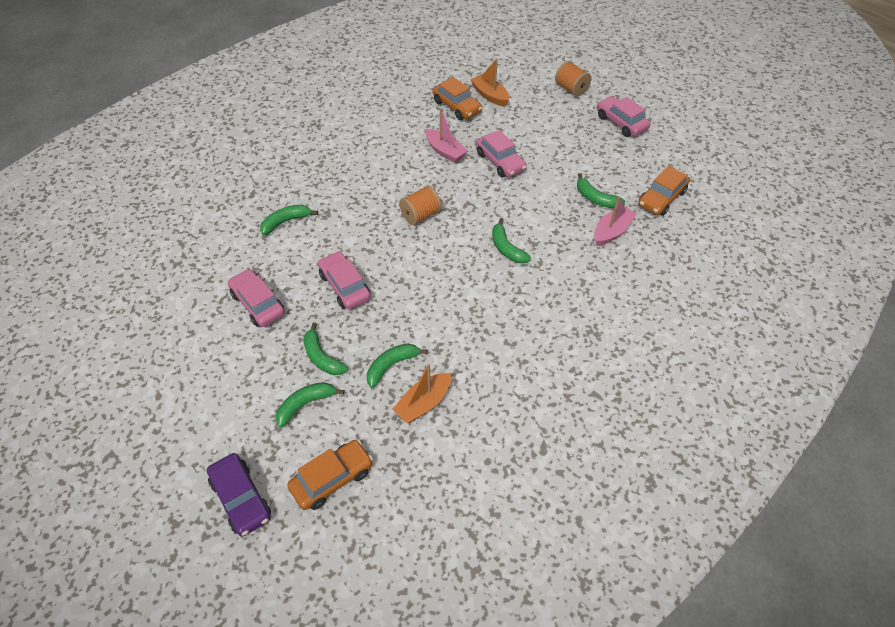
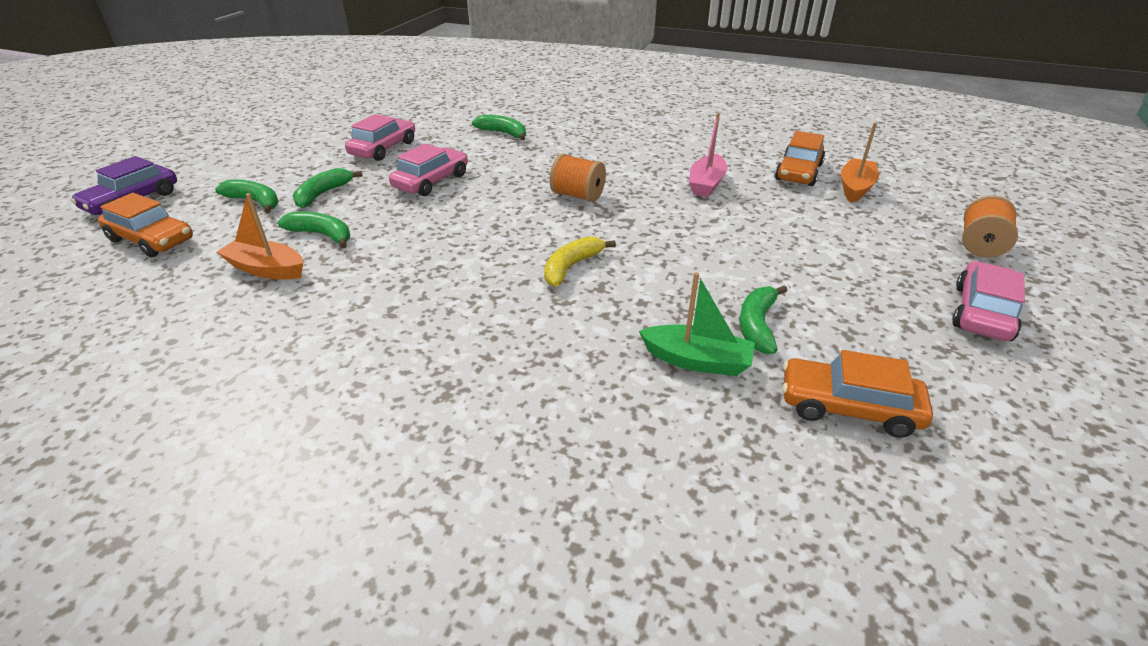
camera: 65 degrees right, 15 degrees down
(500, 161) = (736, 224): pink car -> none
(506, 248) = (571, 267): green banana -> yellow banana
(612, 231) = (697, 361): pink boat -> green boat

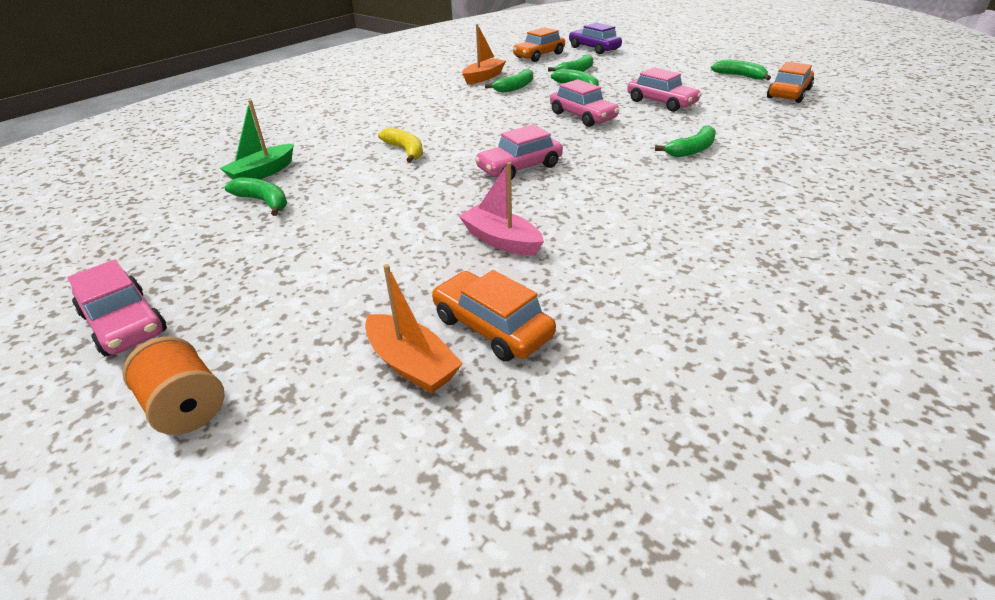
camera: 110 degrees right, 0 degrees up
(298, 119) = (740, 76): none -> green banana
(577, 195) = (519, 167): orange spool -> pink car
(848, 407) = (161, 209): orange car -> orange car (788, 93)

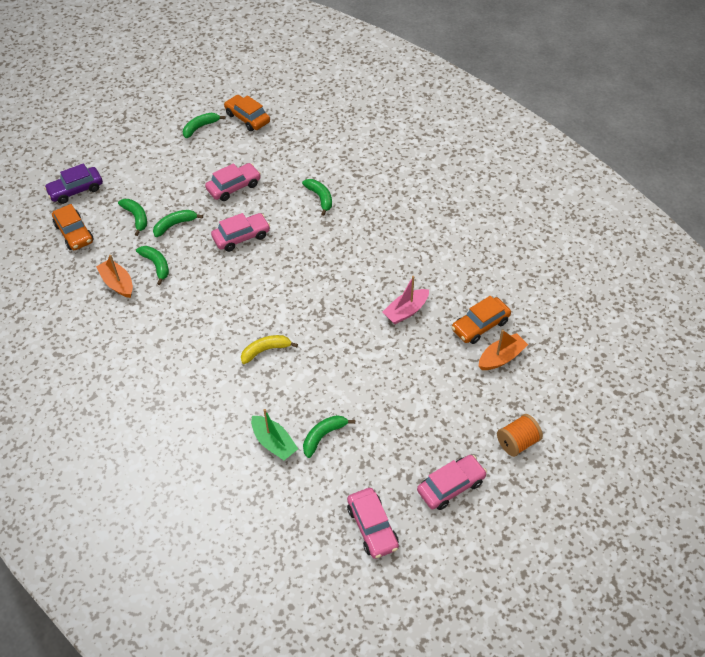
camera: 80 degrees left, 15 degrees up
(519, 167) = (316, 288): pink car -> pink car (372, 527)

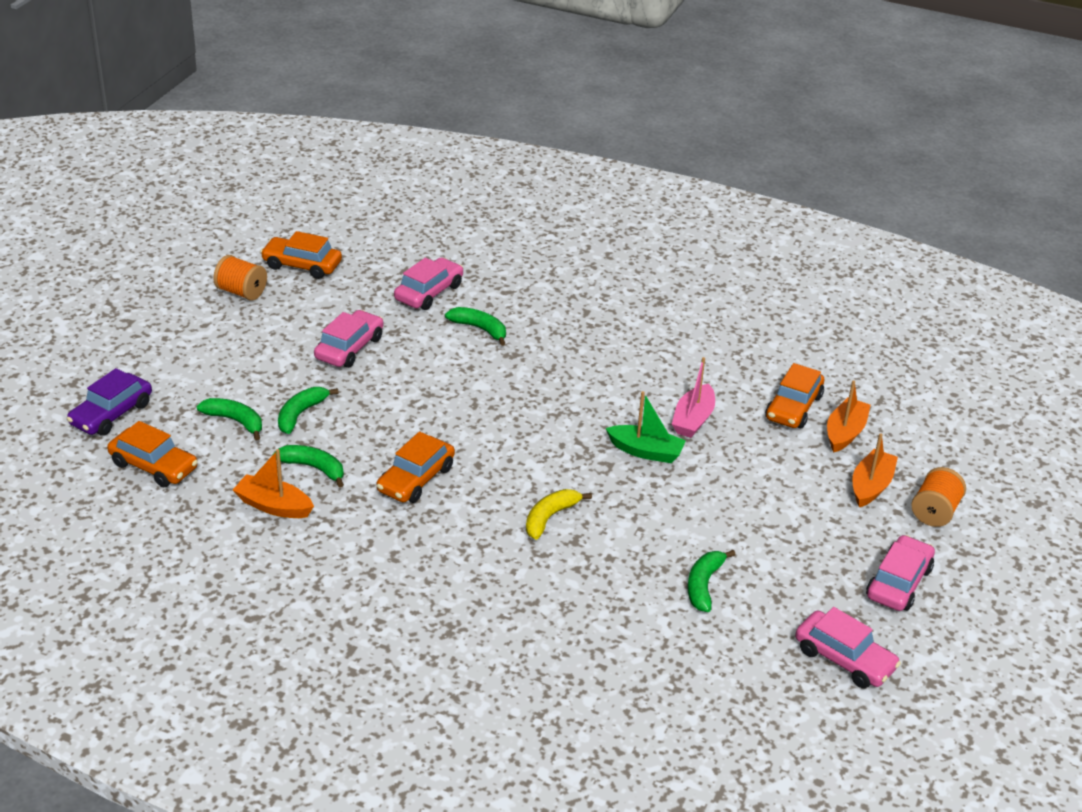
camera: 30 degrees left, 15 degrees down
(200, 127) = (241, 292): green banana -> orange spool
(207, 294) = (416, 479): none -> orange car
(241, 237) = (408, 401): pink car -> pink car (429, 292)
(274, 443) = (647, 614): green boat -> green boat (646, 451)
(488, 405) = (871, 486): none -> orange boat

